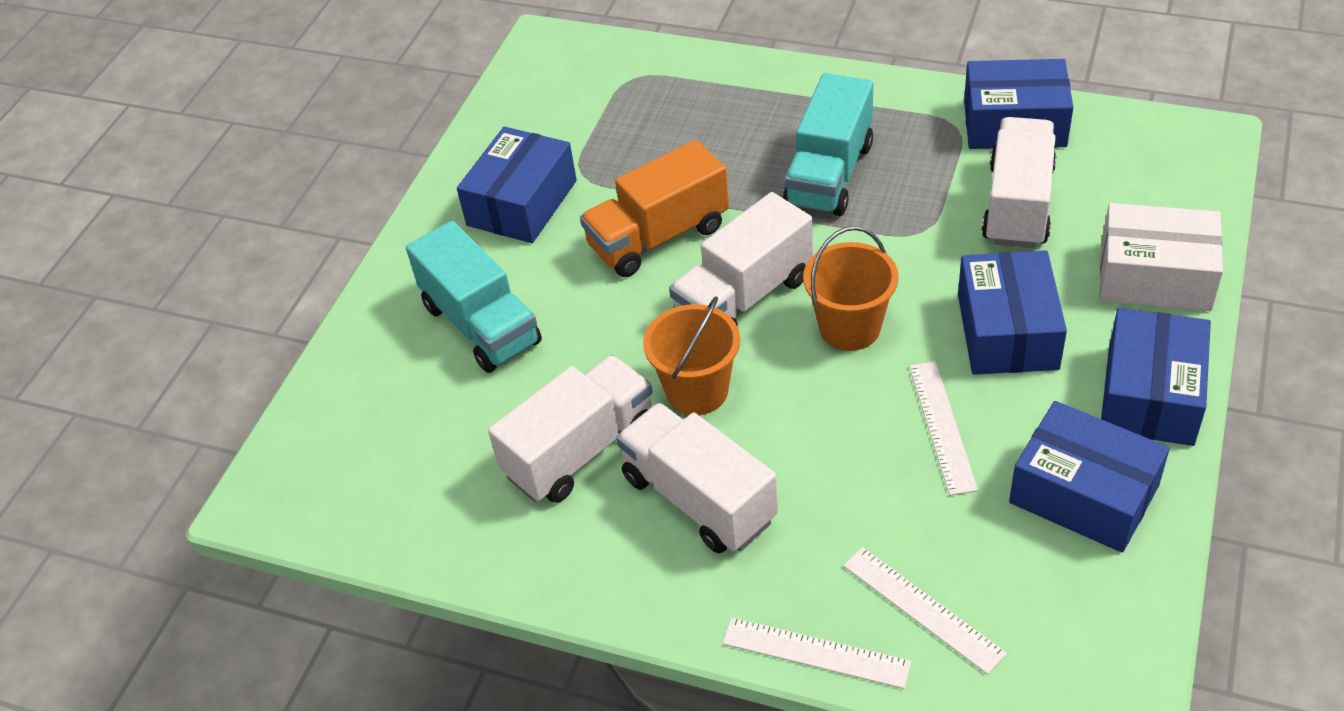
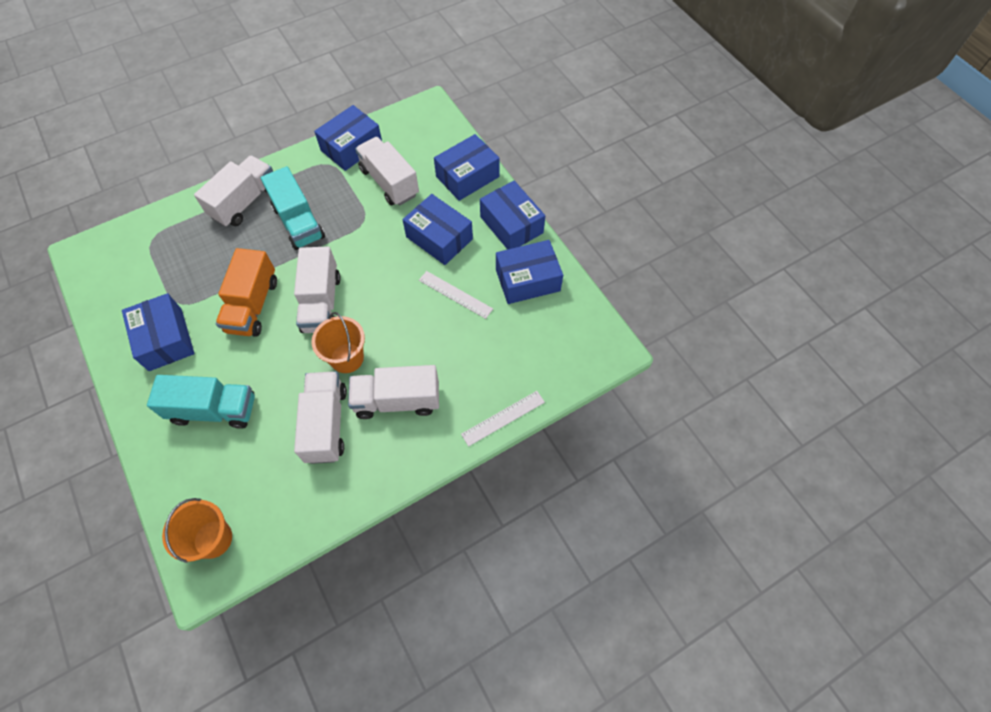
camera: 55 degrees left, 15 degrees up
(789, 104) = (245, 202): none -> white truck
(850, 327) = (379, 282): orange bucket -> orange bucket (213, 539)
(922, 609) = (520, 368): white ruler -> none
(1155, 276) = (467, 176): white box -> blue box

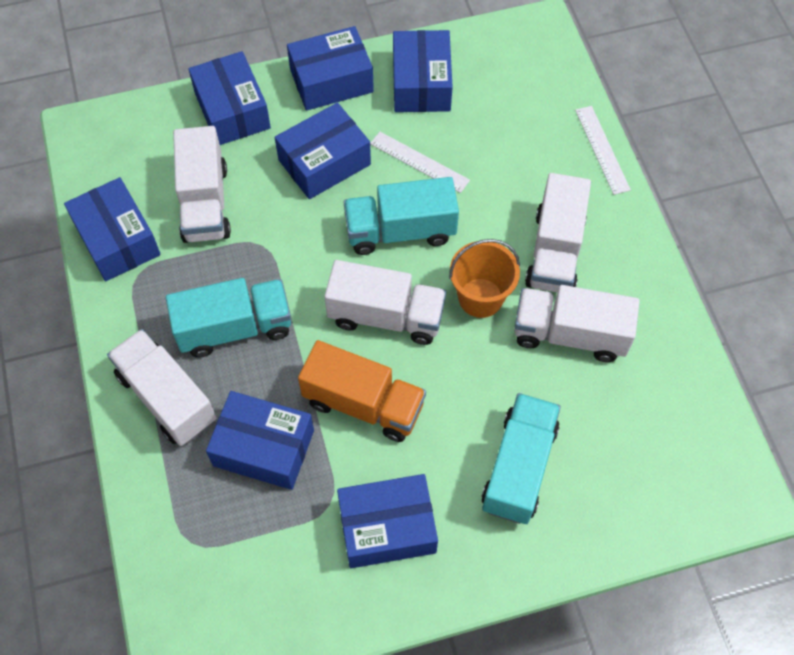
camera: 75 degrees left, 0 degrees up
(213, 539) = (699, 481): orange bucket -> none
(216, 259) = (263, 448): none -> blue box
(389, 182) = (205, 203): white truck -> white truck turned 75 degrees counterclockwise
(392, 296) = (400, 231): none -> turquoise truck
(455, 294) = (419, 162): white ruler -> white ruler turned 75 degrees clockwise

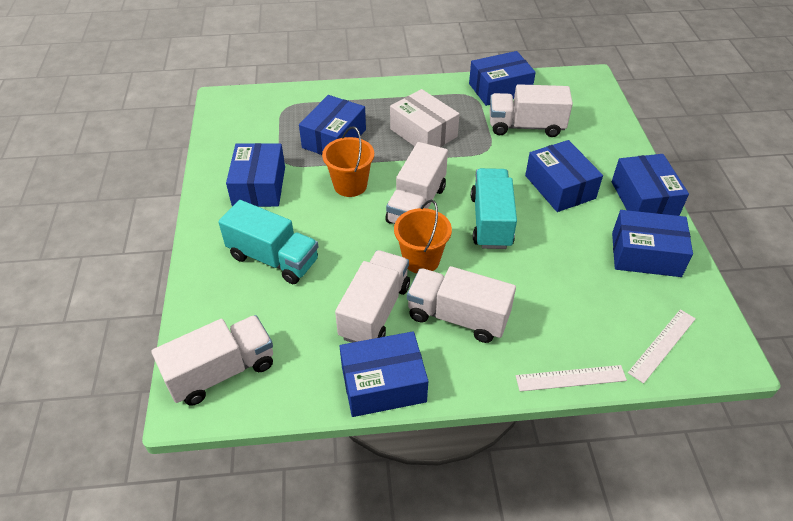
camera: 100 degrees right, 15 degrees down
(167, 398) = (381, 103): white truck -> white truck (221, 372)
(232, 110) = (609, 144): blue box -> blue box (383, 384)
(235, 328) = (423, 133): turquoise truck -> white box
(363, 403) = (350, 185): orange truck -> orange bucket
(419, 162) = (558, 241): white ruler -> white ruler (662, 345)

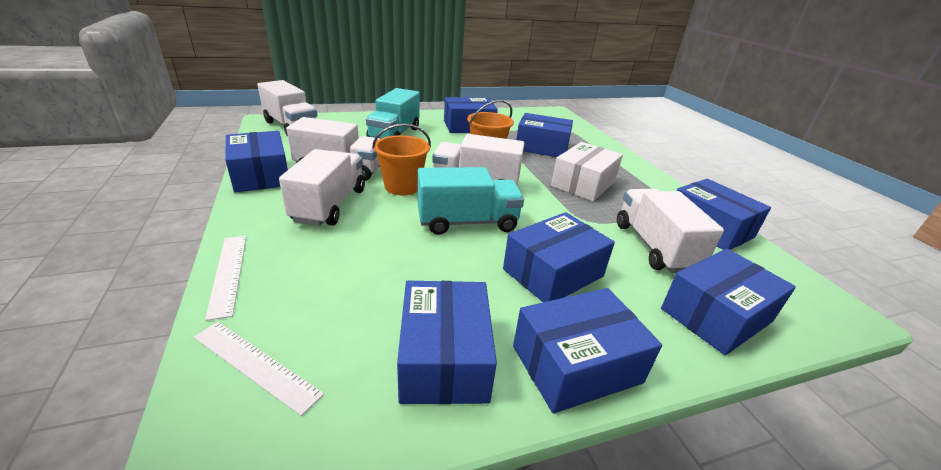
camera: 75 degrees right, 15 degrees down
(598, 128) = (716, 315): none -> blue box

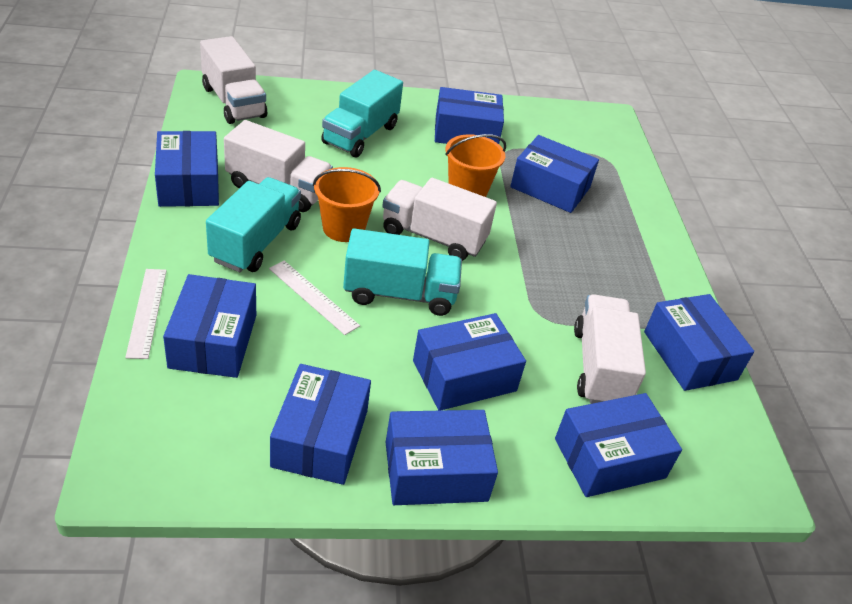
camera: 10 degrees right, 10 degrees up
(255, 364) = (163, 408): white ruler -> white ruler (313, 297)
(304, 287) = (213, 341): none -> blue box
(329, 205) = (256, 242): white truck -> turquoise truck
(583, 184) = (570, 261): white box -> none

